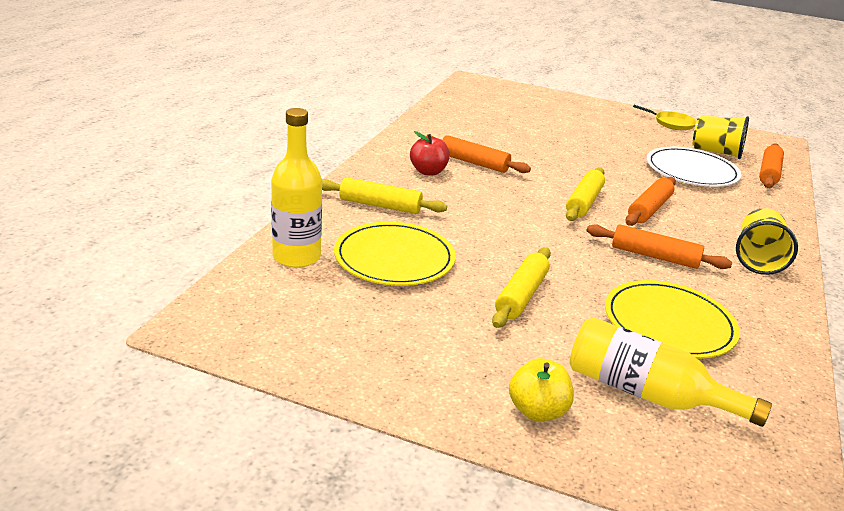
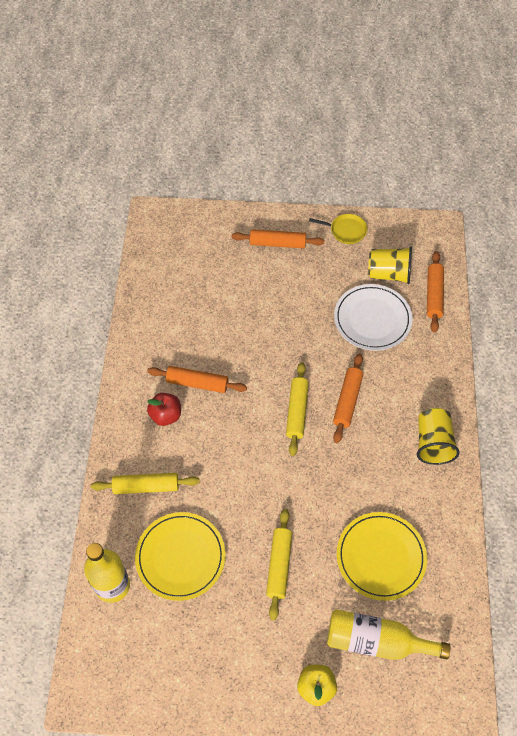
camera: 15 degrees left, 30 degrees up
(654, 256) = (360, 472): orange rolling pin -> orange rolling pin (277, 243)

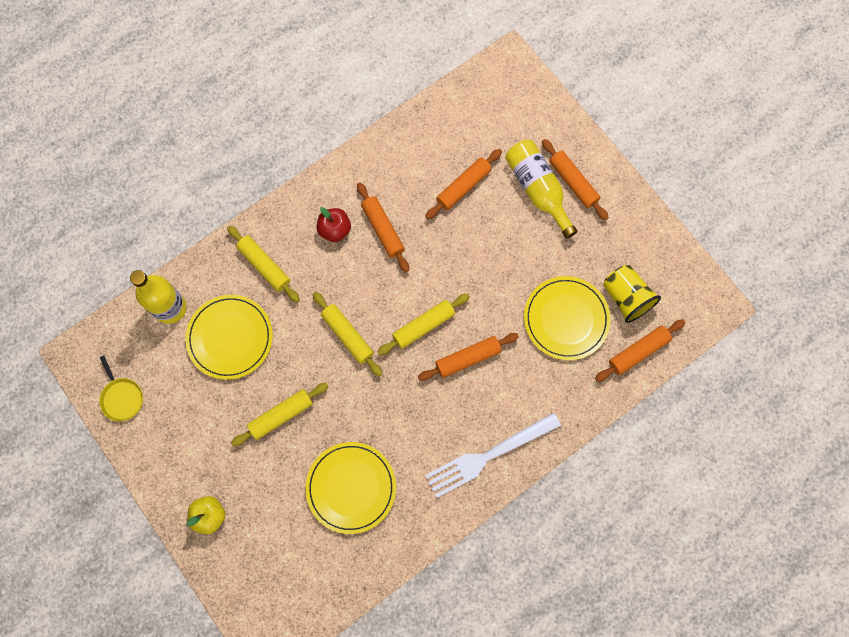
camera: 50 degrees right, 15 degrees up
(216, 309) = (463, 187): none -> orange rolling pin
(257, 469) = (347, 335): none -> yellow rolling pin
(346, 231) = (639, 227): yellow pan -> yellow pan (122, 397)
(372, 319) = (566, 319): white plate -> yellow plate
(376, 641) = (279, 534): yellow bottle -> yellow bottle (537, 189)
(433, 443) = (487, 456): yellow cup -> white fork

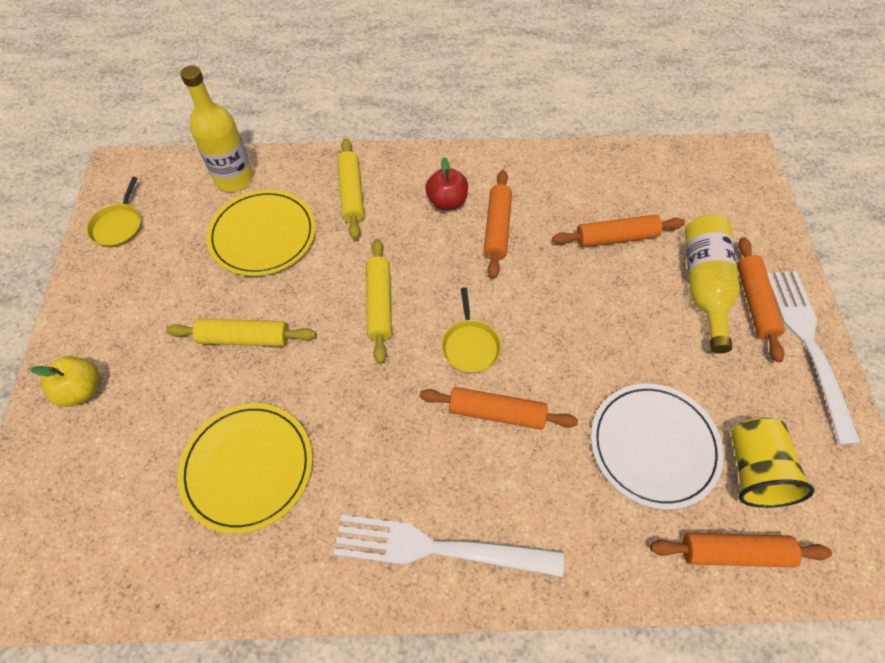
camera: 35 degrees right, 15 degrees down
(423, 326) = (470, 345): yellow rolling pin -> yellow pan
(566, 319) = (654, 446): yellow plate -> white plate
(616, 192) = (807, 343): none -> white fork

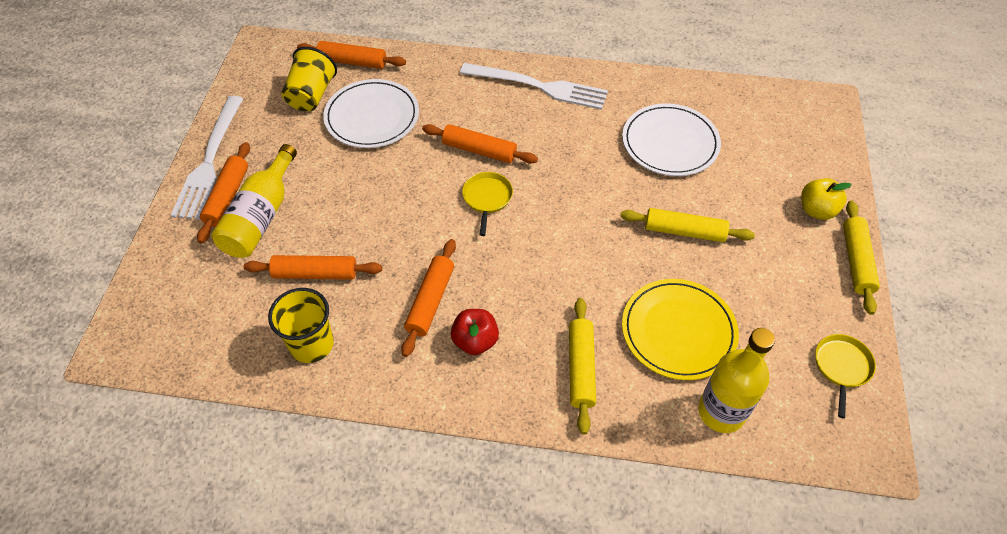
camera: 170 degrees left, 5 degrees down
(248, 467) = (670, 143): yellow plate -> white plate
(379, 304) = (561, 243): yellow rolling pin -> yellow rolling pin (856, 261)
(586, 180) = (311, 344): none -> yellow cup

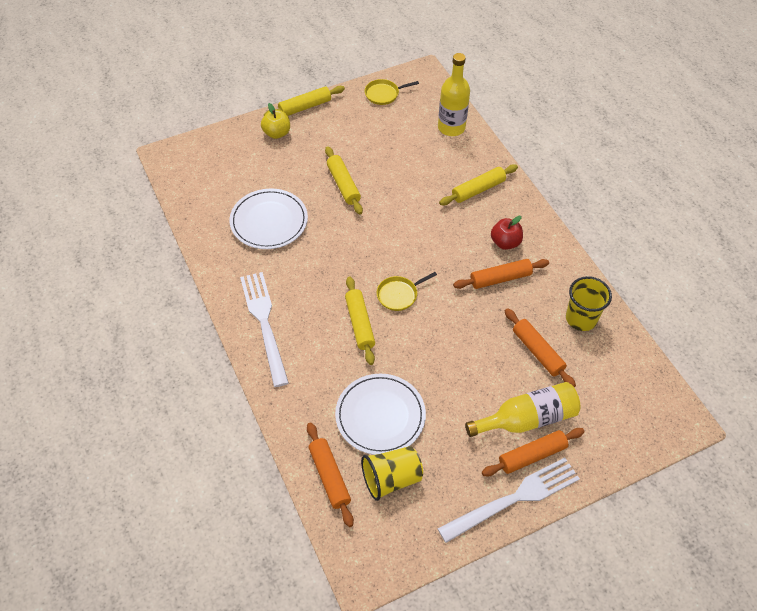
camera: 125 degrees left, 0 degrees up
(479, 150) = (359, 324): orange rolling pin -> yellow rolling pin
(678, 331) = (418, 160): yellow plate -> none

